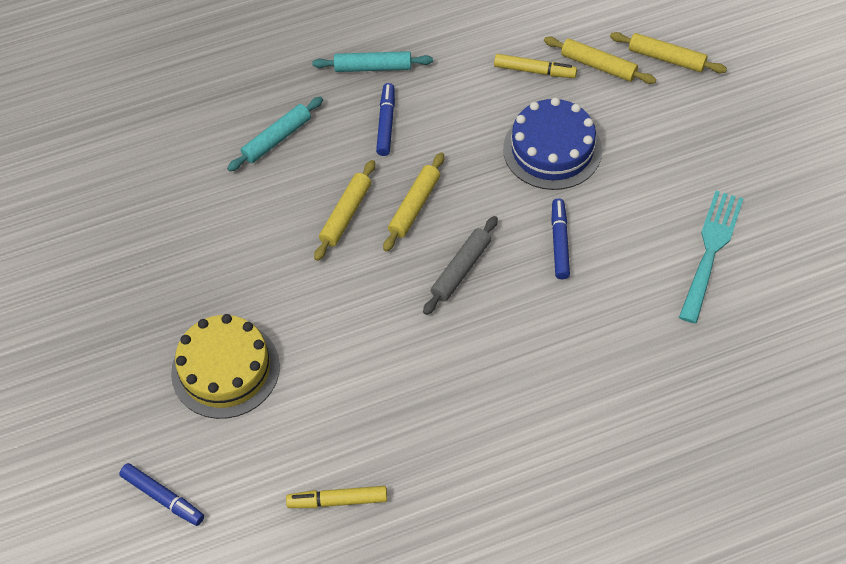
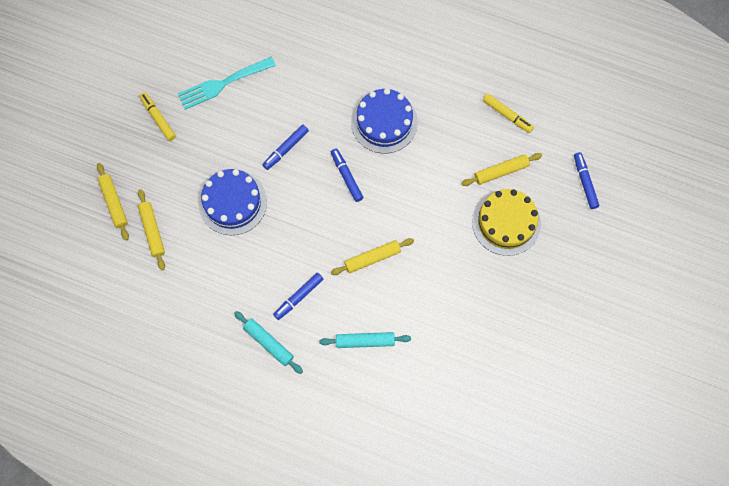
camera: 140 degrees left, 15 degrees up
(414, 206) = (334, 232): yellow rolling pin -> yellow rolling pin (501, 172)
(461, 269) = (346, 176): grey rolling pin -> blue marker
(482, 363) = (384, 122): none -> blue cake
(534, 71) = (188, 259): yellow marker -> yellow marker (158, 118)

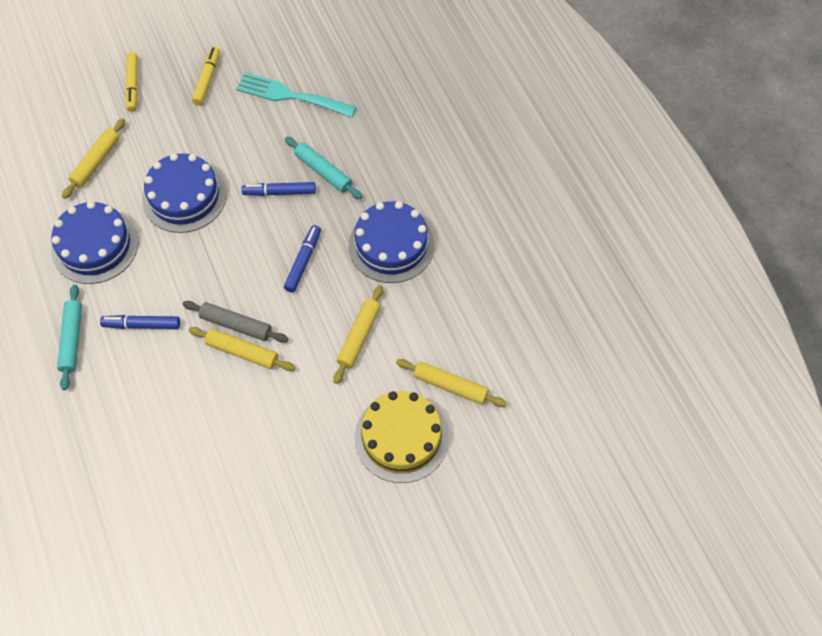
camera: 45 degrees right, 10 degrees down
(114, 203) = (95, 114): yellow rolling pin -> yellow rolling pin (359, 337)
(215, 280) = (95, 246): none -> blue cake
(351, 247) = (236, 325): none -> grey rolling pin
(365, 341) = (150, 418): turquoise rolling pin -> turquoise rolling pin (323, 172)
(507, 115) = (515, 340): yellow marker -> yellow marker (133, 85)
(585, 182) = (524, 473): blue marker -> none

